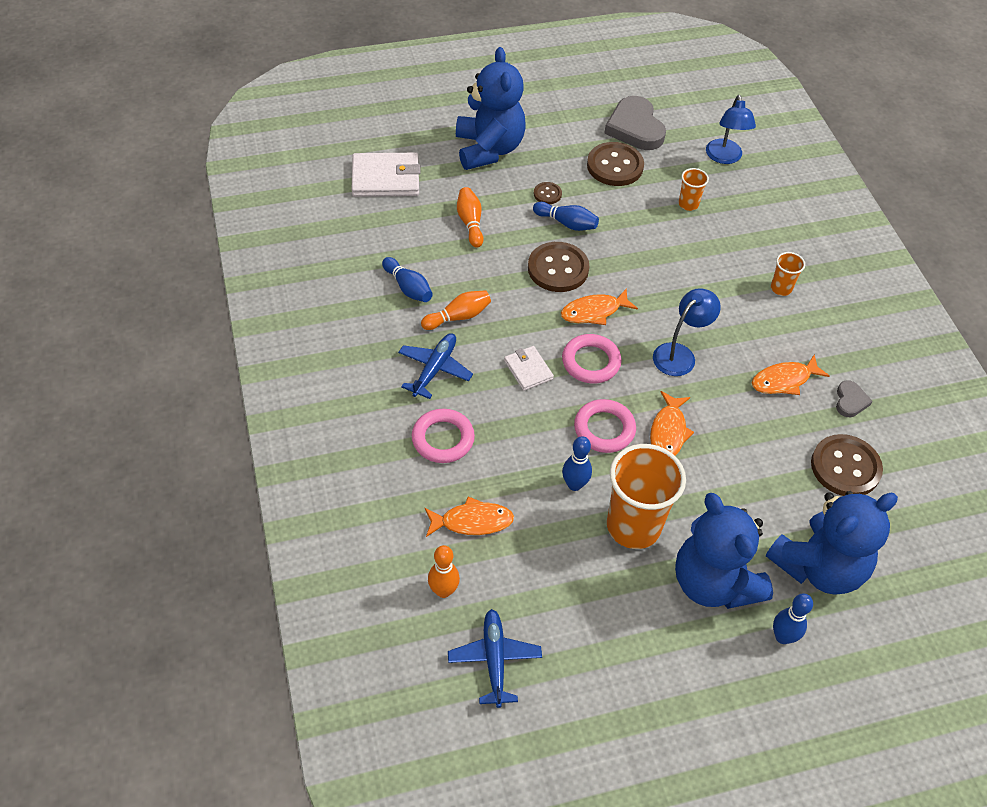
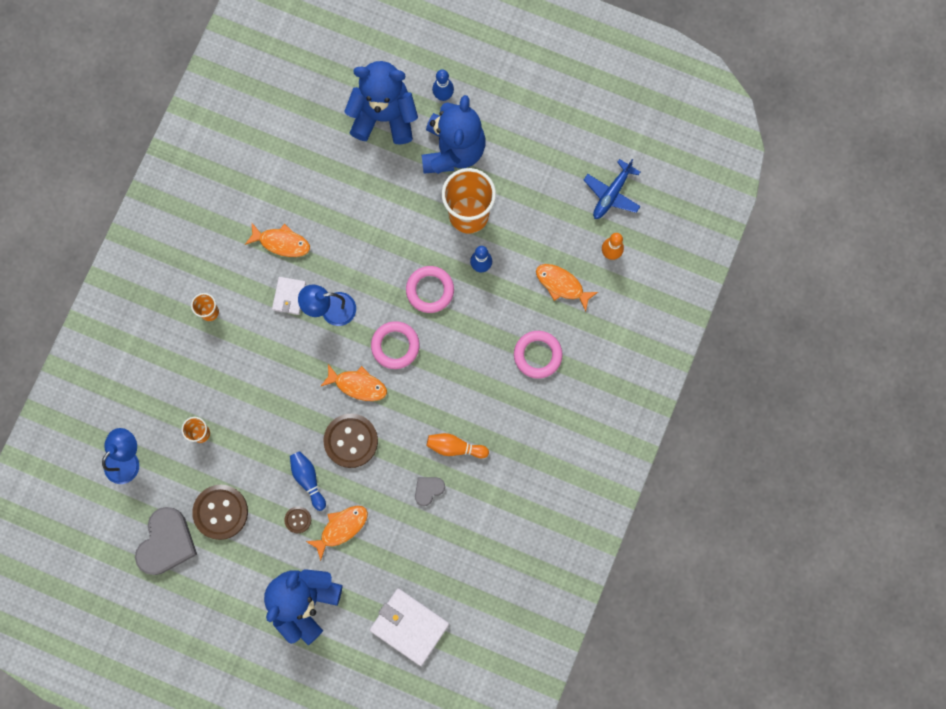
camera: 140 degrees left, 25 degrees up
(408, 288) = (471, 499): blue bowling pin -> none
(435, 369) = (503, 414): blue plane -> none
(470, 223) = (379, 531): orange bowling pin -> none
(528, 370) = (442, 369): white wallet -> white wallet (289, 296)
(668, 432) = (391, 260): orange fish -> orange fish (341, 528)
(845, 467) = (305, 160): brown button -> none
(850, 401) = (254, 199): grey heart -> grey heart (428, 490)

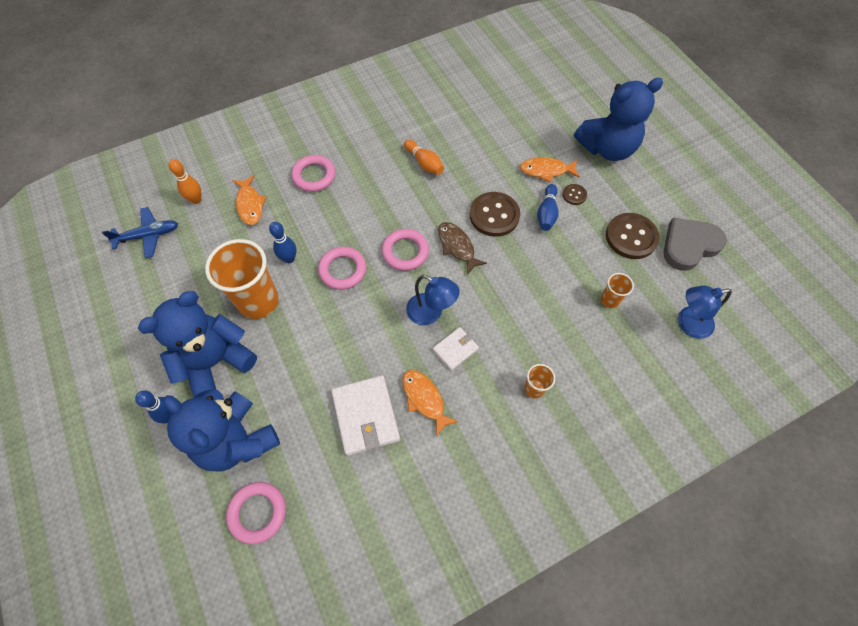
camera: 140 degrees left, 15 degrees down
(327, 90) = (257, 513): none -> pink ring
(358, 385) = (457, 246): orange fish -> brown fish
(409, 626) = (544, 95): white wallet -> white wallet (365, 416)
(428, 490) = (466, 153): grey heart -> none

